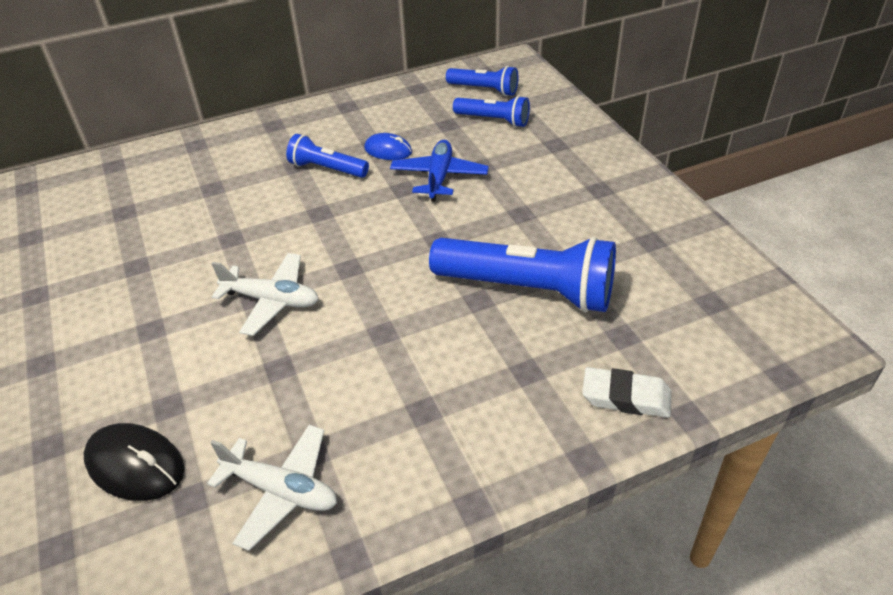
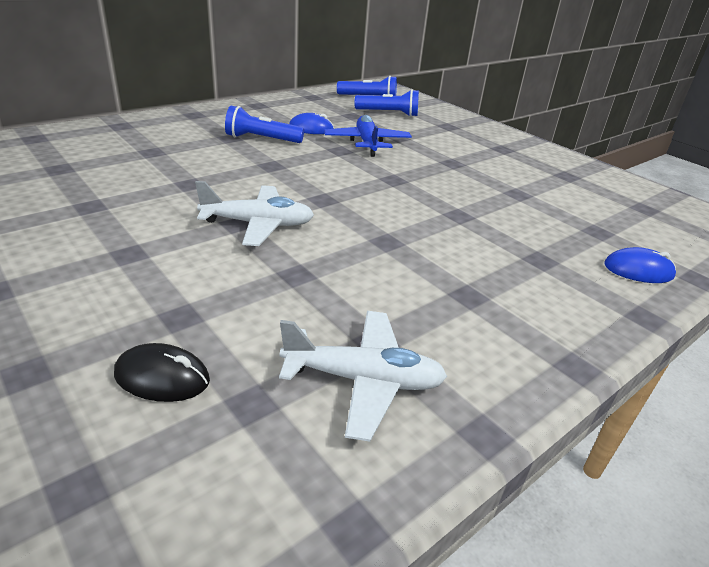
camera: 20 degrees left, 10 degrees down
(135, 465) = (162, 377): black mouse -> black mouse, size x0.66
(528, 290) = (496, 207): blue flashlight -> none
(626, 397) = (638, 270): white eraser -> blue mouse

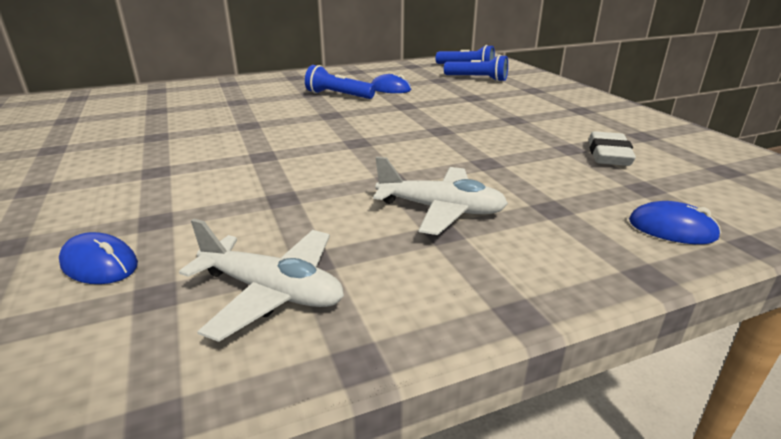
camera: 20 degrees right, 5 degrees down
(162, 377) = (99, 264): black mouse -> blue mouse
(258, 224) = (281, 157): white plane -> white plane (441, 210)
(367, 143) = (436, 101): blue plane -> none
(552, 198) = (608, 155): none -> white eraser

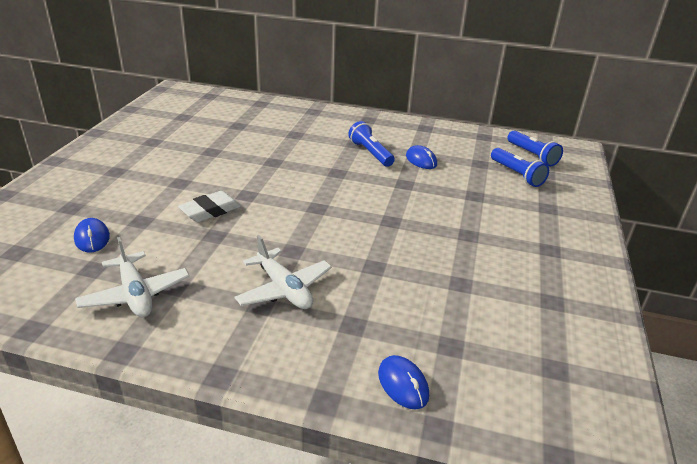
camera: 35 degrees right, 5 degrees up
(608, 155) = (480, 305): white eraser -> white eraser (210, 211)

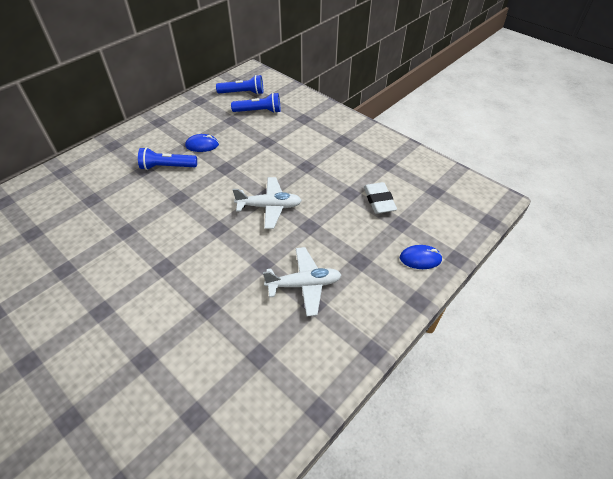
camera: 60 degrees left, 15 degrees up
(92, 238) = (143, 408): blue mouse -> none
(135, 294) = (253, 387): white plane -> white plane (269, 207)
(210, 211) = (169, 300): white eraser -> white eraser (379, 201)

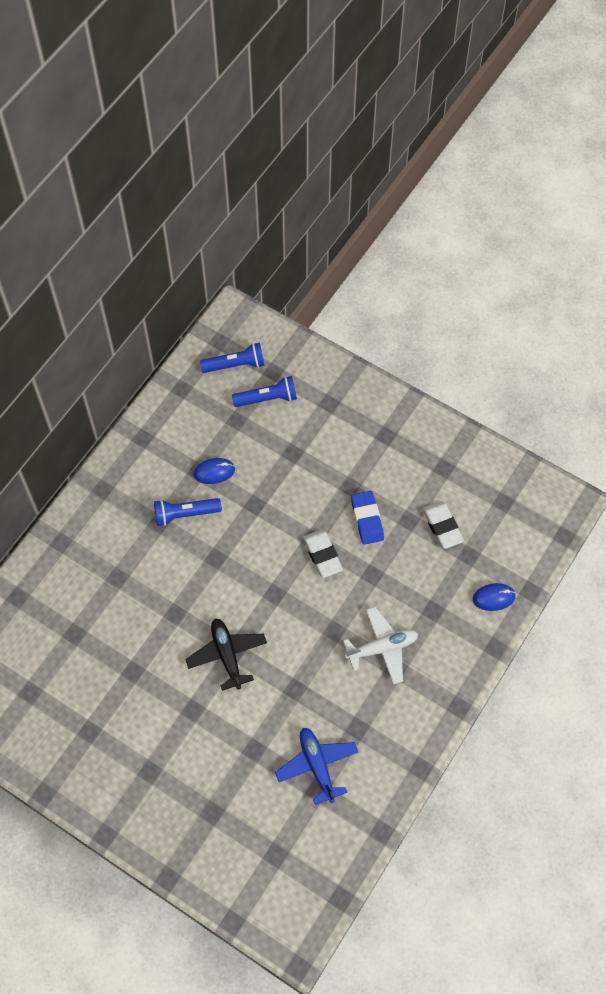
camera: 10 degrees left, 15 degrees up
(155, 269) = (227, 655): none -> black plane
(204, 388) = (317, 765): none -> blue plane
(269, 207) = (322, 555): white plane -> white eraser
(314, 188) = (367, 519): none -> blue eraser

